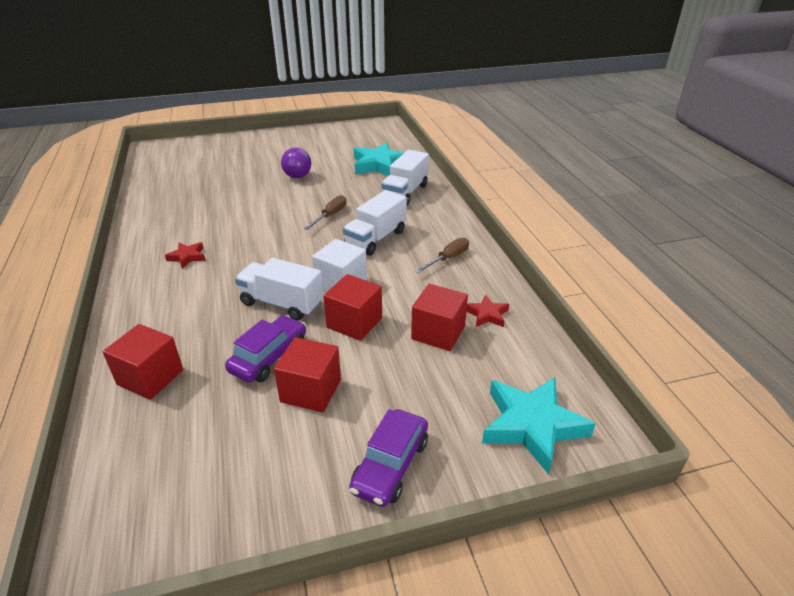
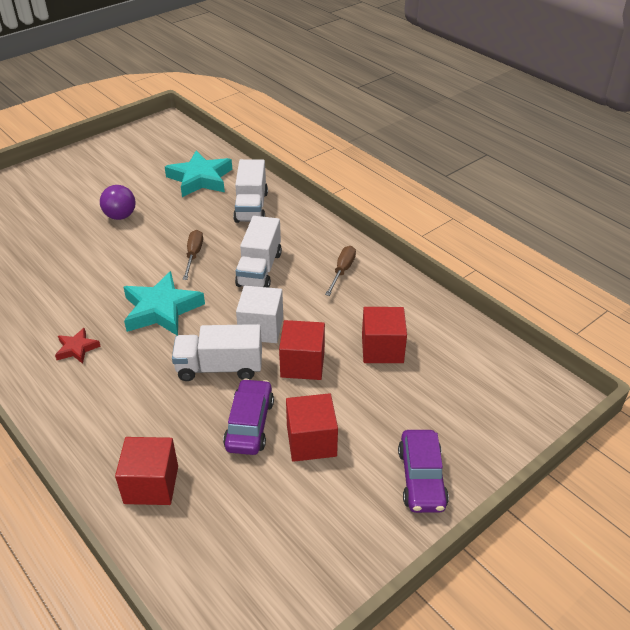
camera: 25 degrees left, 5 degrees up
(487, 315) = (412, 318): red star -> none
(532, 425) = (505, 404): turquoise star -> turquoise star (161, 309)

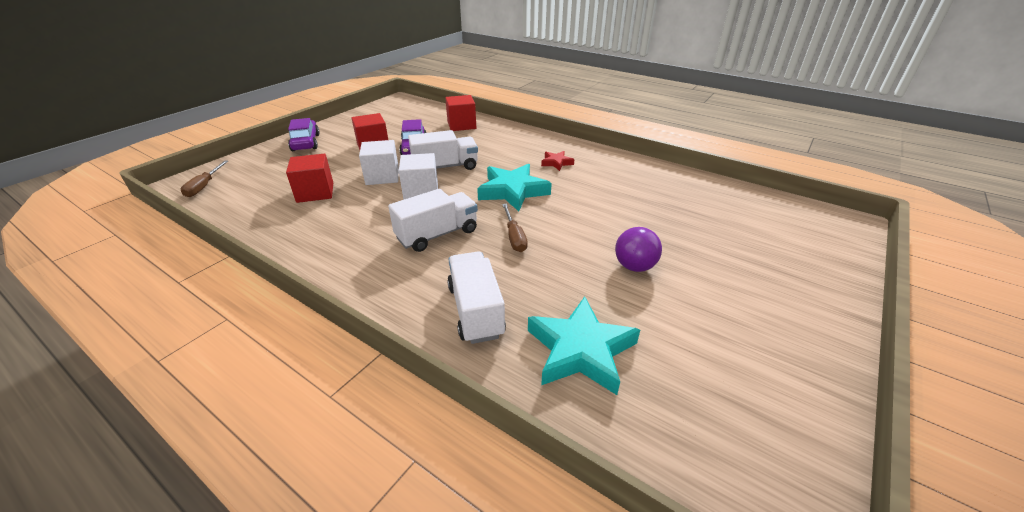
camera: 165 degrees right, 5 degrees down
(259, 269) = (437, 234): white truck -> white truck turned 60 degrees clockwise
(302, 364) = (382, 176): red cube -> white cube
(342, 271) = (345, 246): brown screwdriver -> brown screwdriver (204, 186)

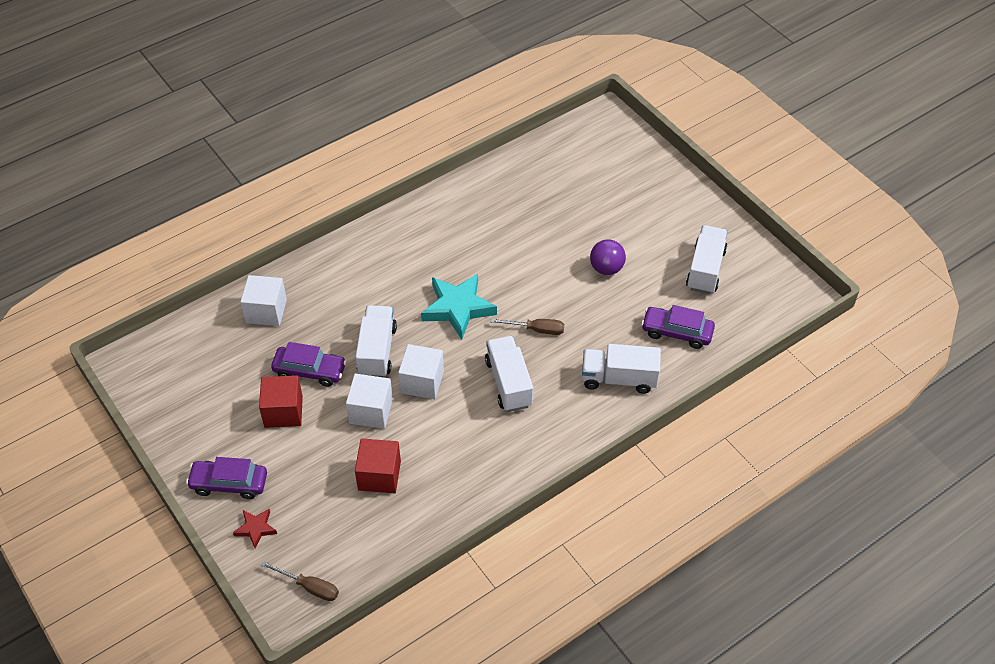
camera: 70 degrees left, 15 degrees up
(461, 125) = (266, 311): red cube -> white cube
(556, 163) = (416, 255): red star -> red star (256, 529)
(581, 350) = (677, 332): turquoise star -> purple car
(715, 357) = (705, 269): none -> white truck

